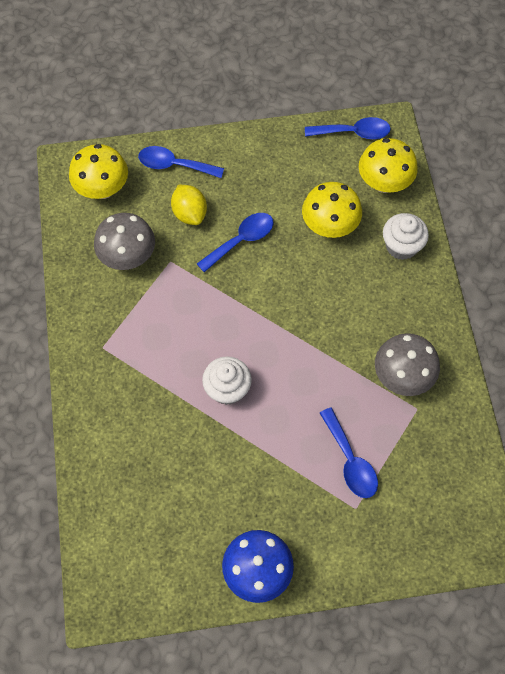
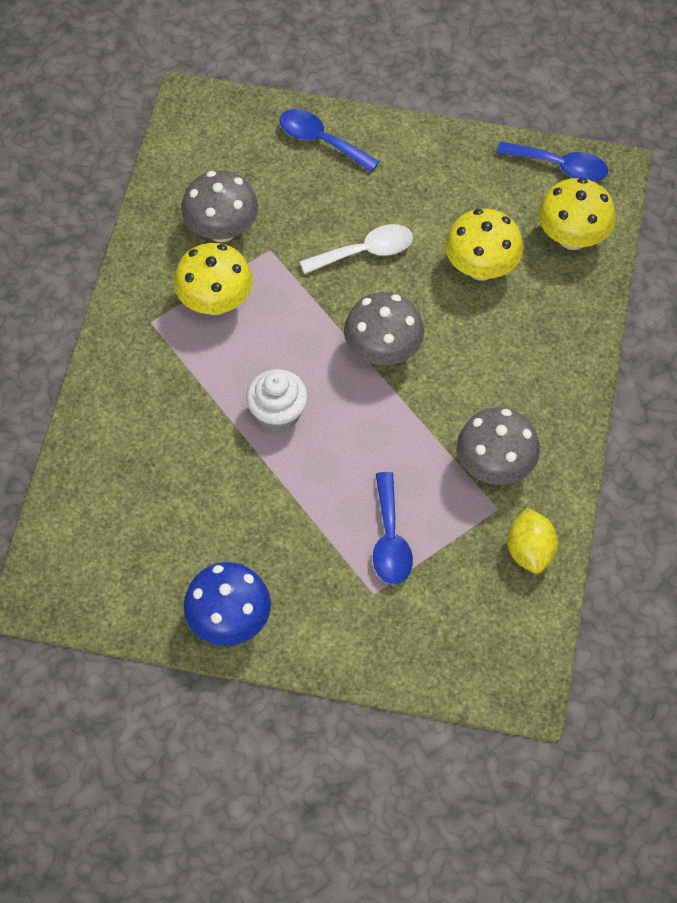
camera: 20 degrees right, 5 degrees down
(103, 189) = (223, 143): yellow mushroom -> yellow mushroom (215, 302)
(190, 213) = (316, 202): yellow lemon -> yellow lemon (530, 551)
(241, 240) = (365, 252): blue spoon -> white spoon
(285, 314) = (383, 351): none -> grey mushroom
(401, 246) = (561, 318): white cupcake -> none

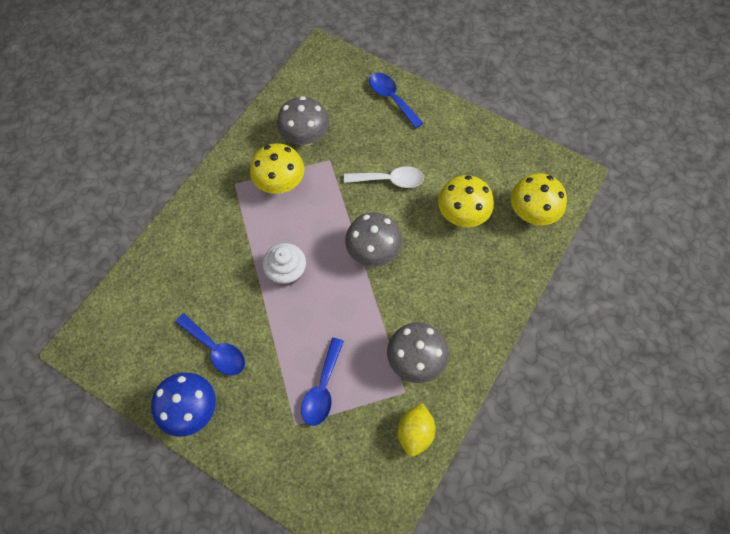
camera: 20 degrees right, 5 degrees up
(560, 166) = (542, 162): blue spoon -> blue spoon (216, 349)

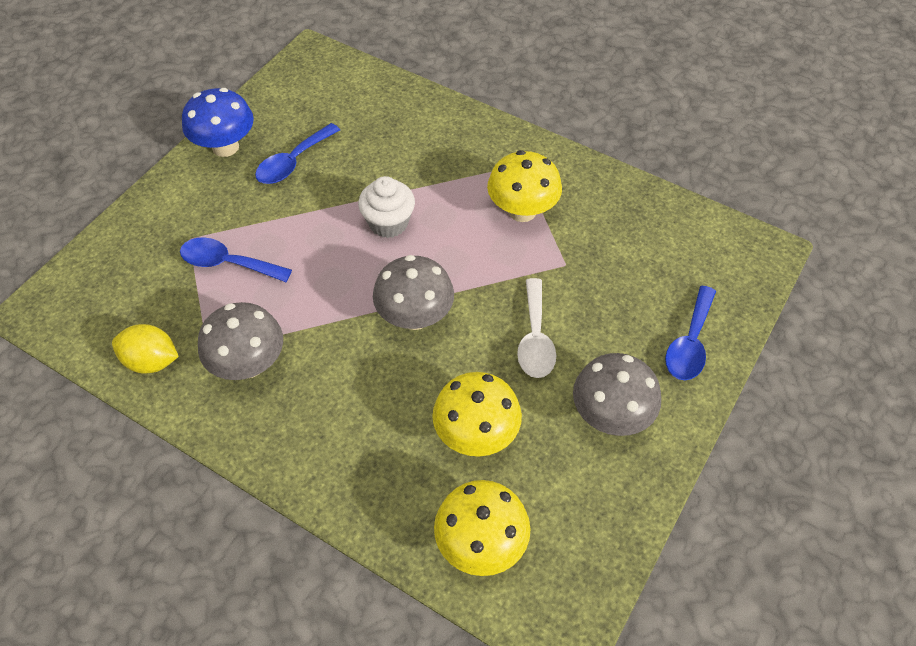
camera: 90 degrees right, 10 degrees down
(305, 137) = (601, 235): grey mushroom -> grey mushroom (610, 416)
(391, 98) = (690, 343): blue spoon -> blue spoon turned 150 degrees clockwise

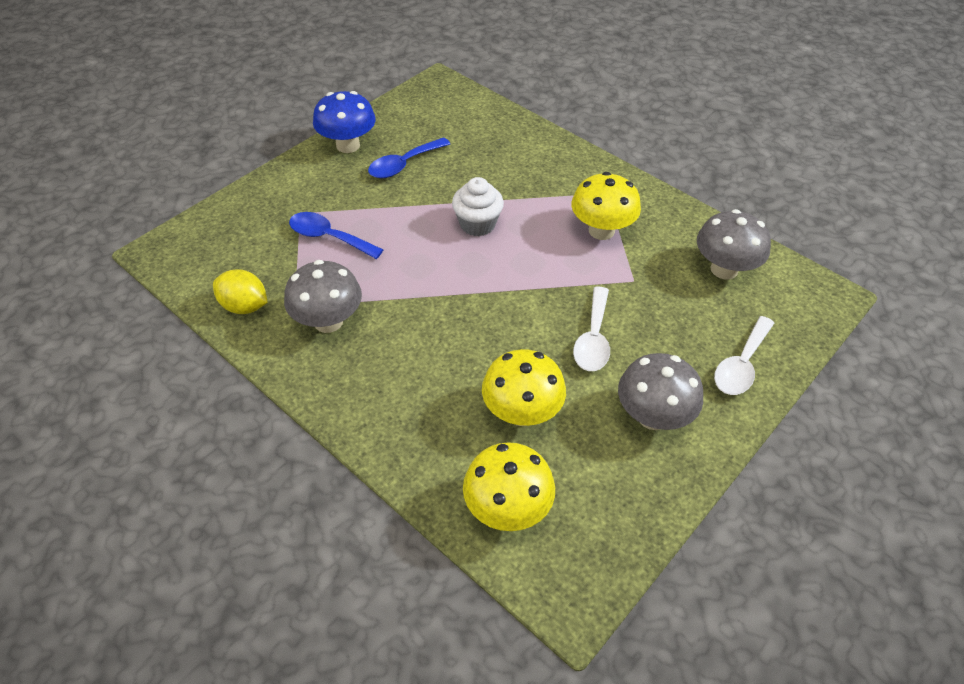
camera: 10 degrees right, 5 degrees down
(415, 317) = (485, 304): grey mushroom -> grey mushroom (724, 269)
(690, 343) = (741, 365): blue spoon -> white spoon

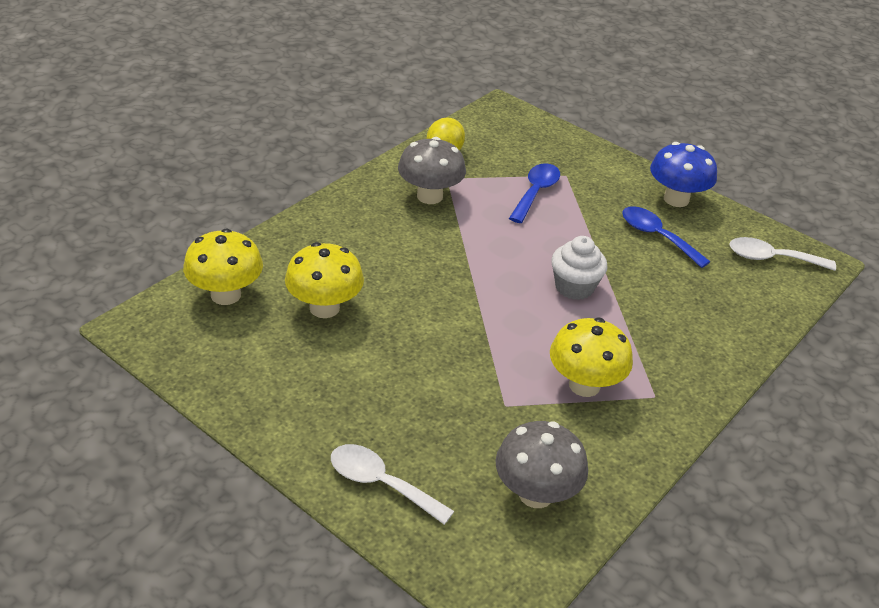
camera: 85 degrees right, 10 degrees down
(593, 339) = (416, 363): white spoon -> white spoon (772, 258)
(653, 416) = (314, 398): grey mushroom -> none

